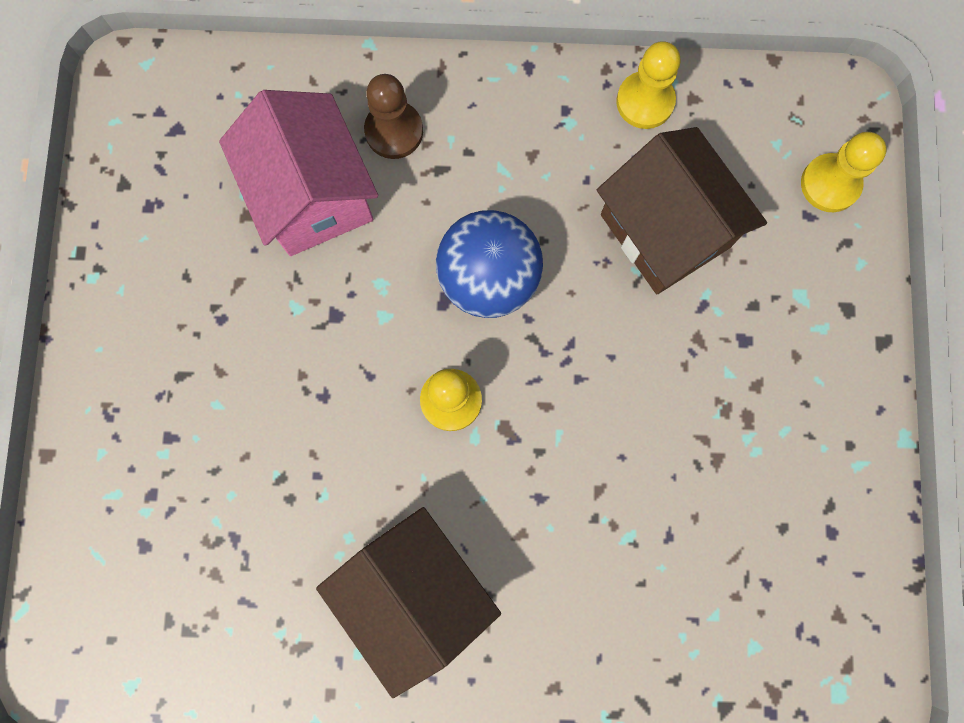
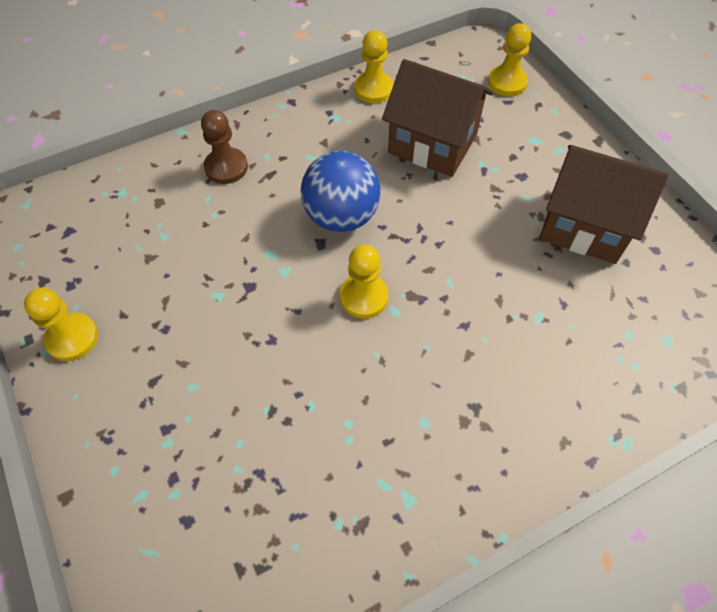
camera: 30 degrees left, 20 degrees down
(123, 277) = (72, 338): none -> yellow pawn
(313, 196) = (191, 225): pink house -> none
(415, 593) = (421, 434): brown house -> brown house (584, 225)

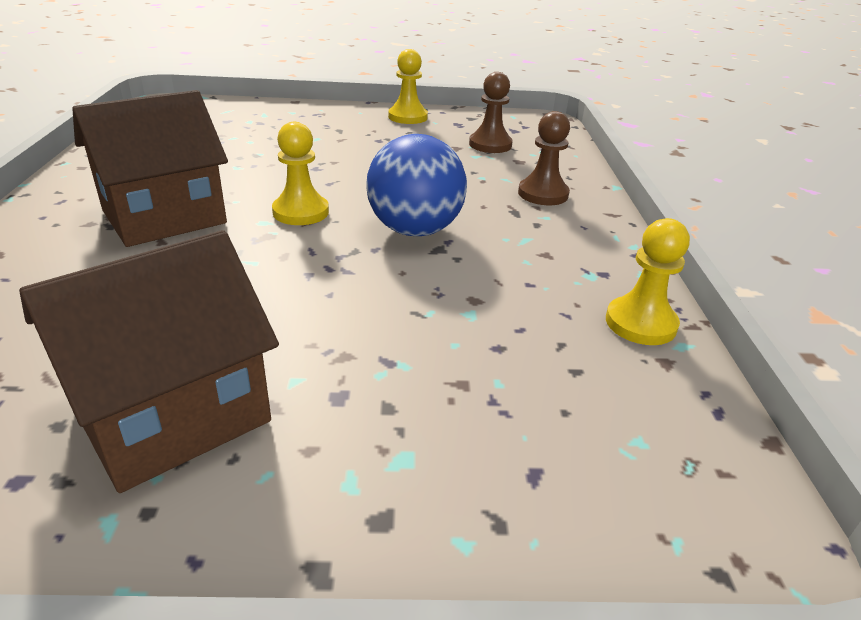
camera: 115 degrees right, 25 degrees down
(127, 234) = (490, 145): none -> brown pawn
(432, 143) = (482, 333): brown house -> brown house (164, 217)
(507, 82) = (596, 503): yellow pawn -> none

